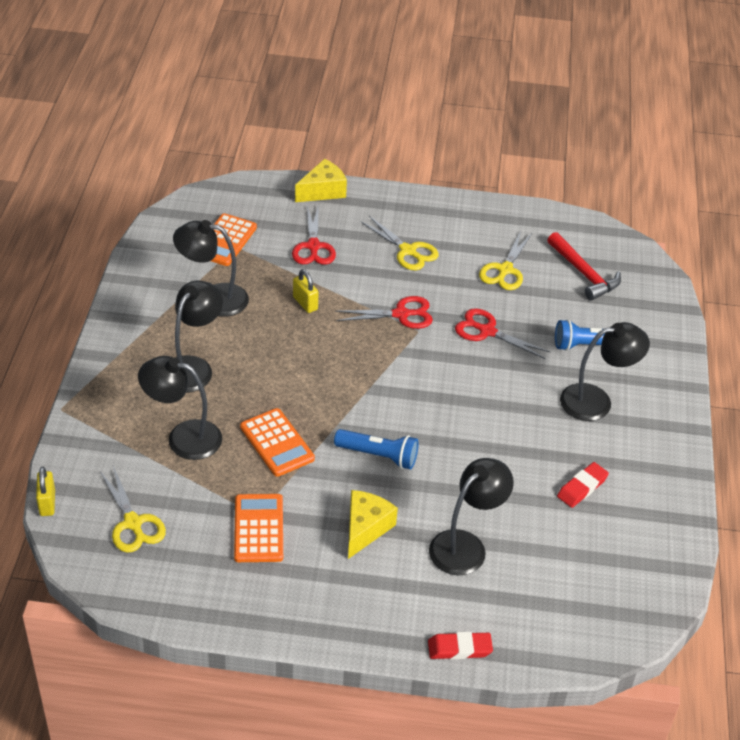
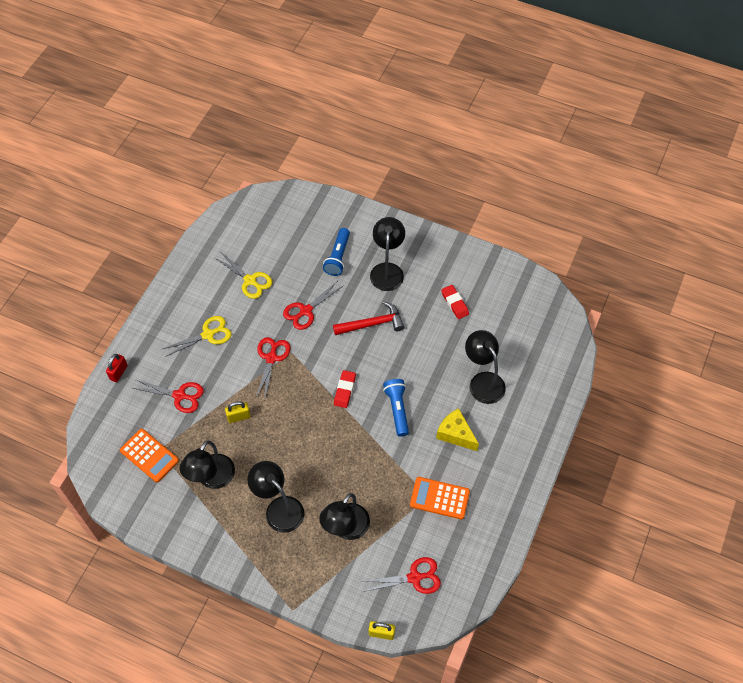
camera: 70 degrees left, 15 degrees up
(133, 523) = (414, 578): yellow scissors -> red scissors
(277, 443) = (368, 469): orange calculator -> none
(323, 191) = (118, 372): yellow cheese -> red padlock
(378, 456) = (397, 409): blue flashlight -> blue flashlight turned 45 degrees counterclockwise
(459, 648) = (557, 408): red eraser -> red eraser (344, 390)
(583, 273) = (270, 236): red hammer -> red hammer (372, 324)

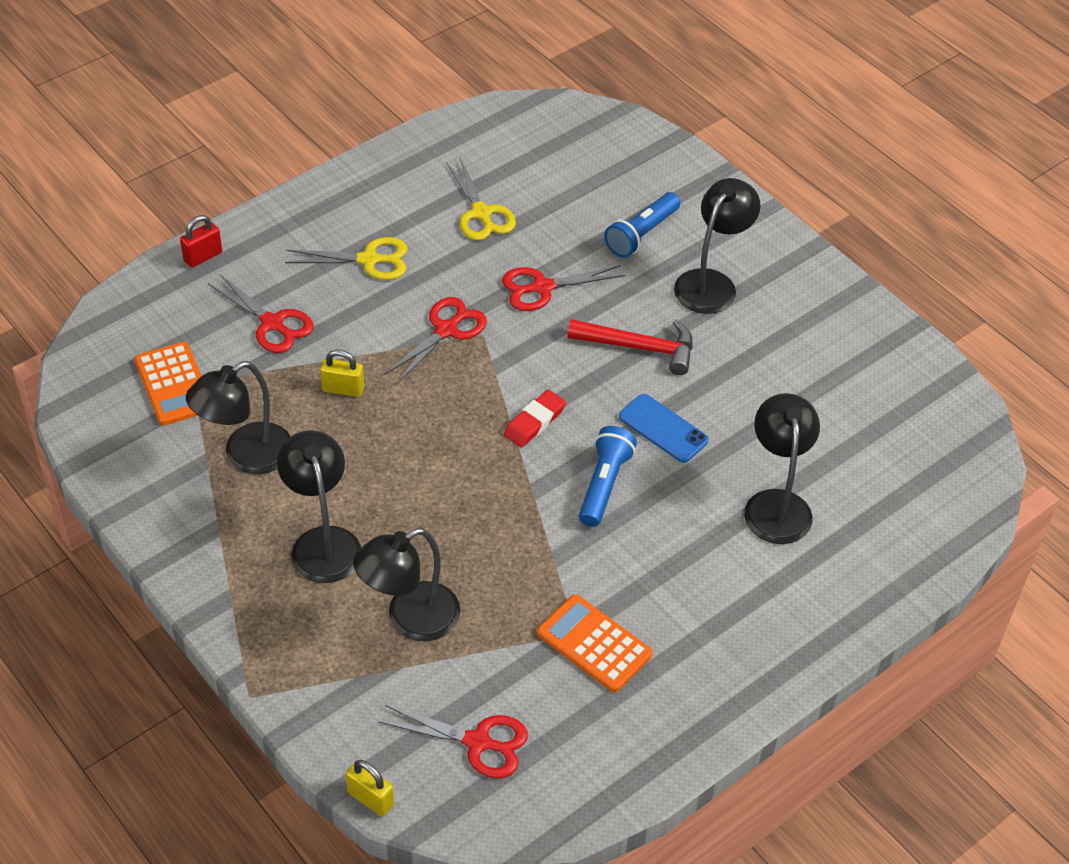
camera: 25 degrees right, 10 degrees down
(408, 364) = (663, 428): none -> blue phone
(454, 303) = (797, 373): red eraser -> none
(455, 434) = (680, 561): yellow cheese -> none

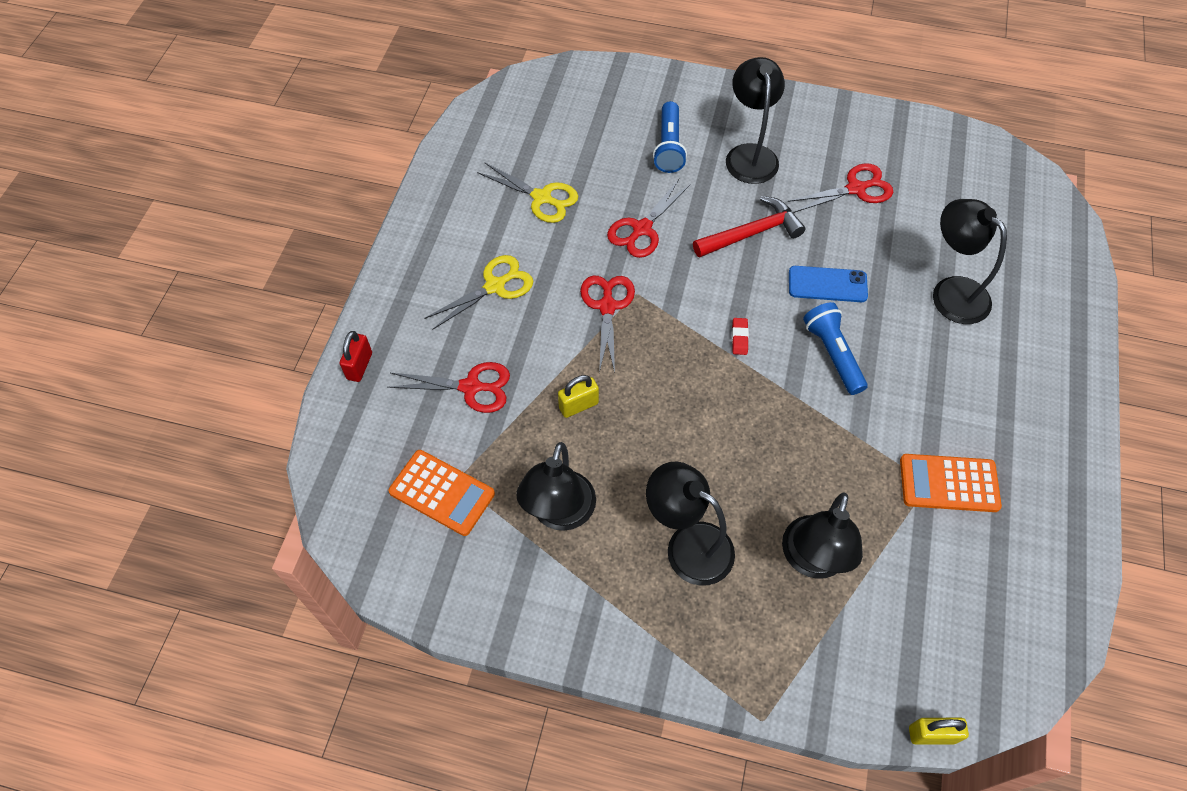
camera: 35 degrees left, 10 degrees up
(478, 742) = (954, 624): red scissors -> red scissors (856, 189)
(534, 422) = (739, 338): red eraser -> red eraser, size x0.64

